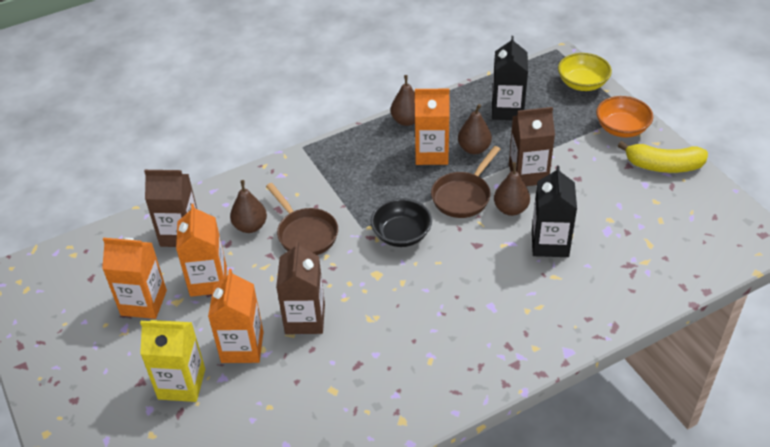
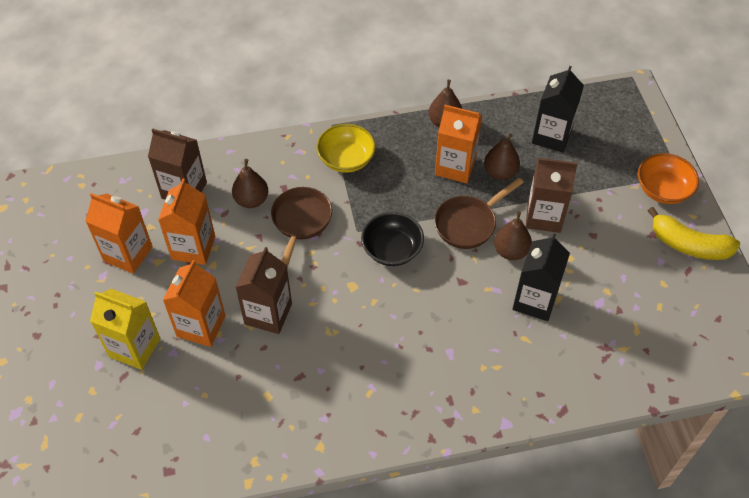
camera: 15 degrees right, 10 degrees up
(305, 233) = (300, 222): brown pan -> brown pan turned 150 degrees counterclockwise
(582, 84) = (643, 125): yellow bowl -> yellow bowl (346, 159)

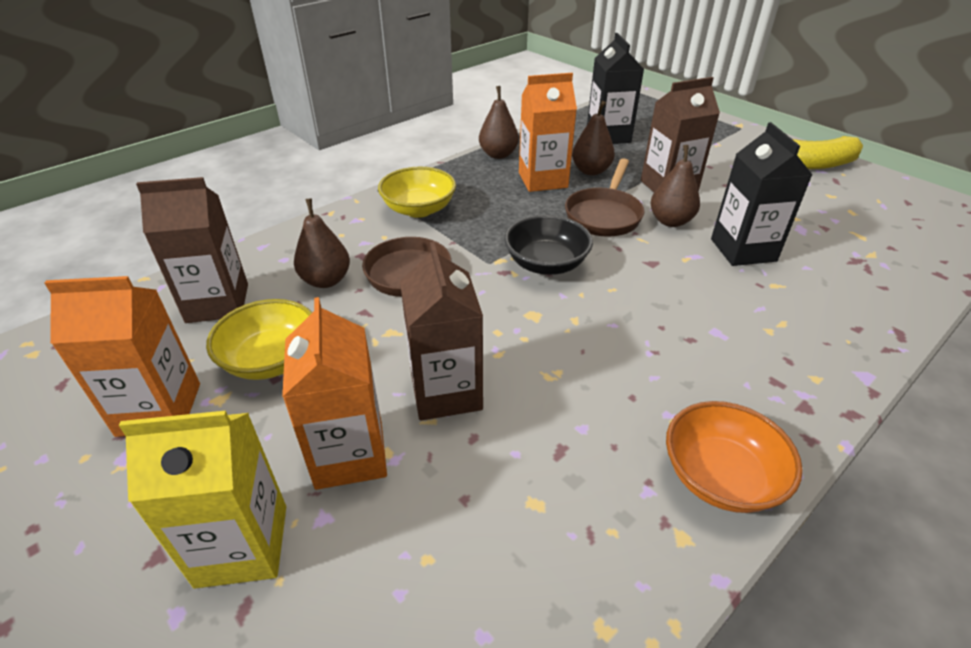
camera: 30 degrees left, 15 degrees down
(193, 247) = (271, 359): orange carton -> yellow bowl
(663, 189) = (741, 139): orange bowl -> orange bowl (720, 477)

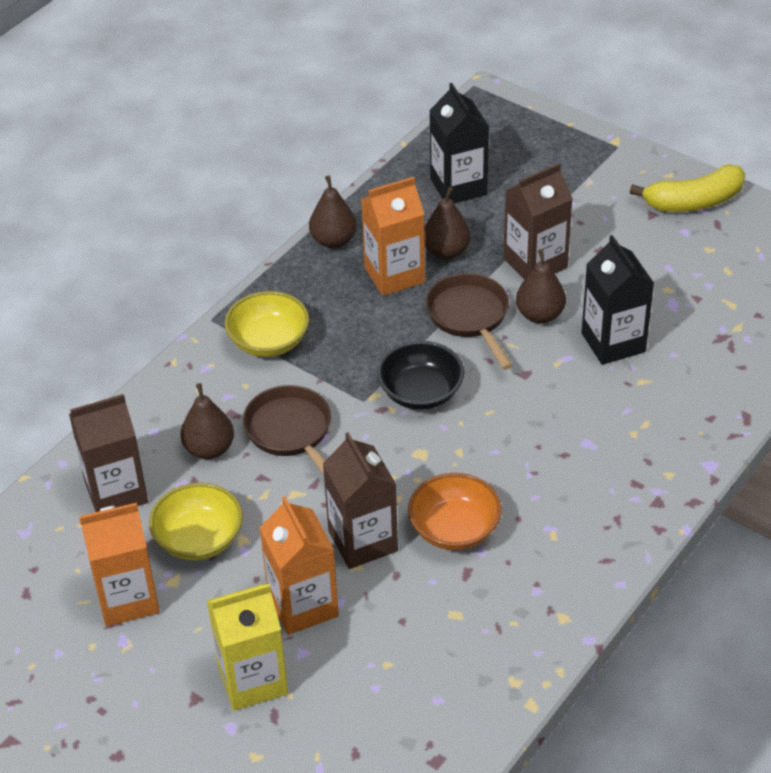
camera: 10 degrees left, 5 degrees up
(604, 215) = (470, 317): brown pan -> brown pan turned 150 degrees clockwise
(720, 477) = (589, 570): orange bowl -> orange bowl (454, 529)

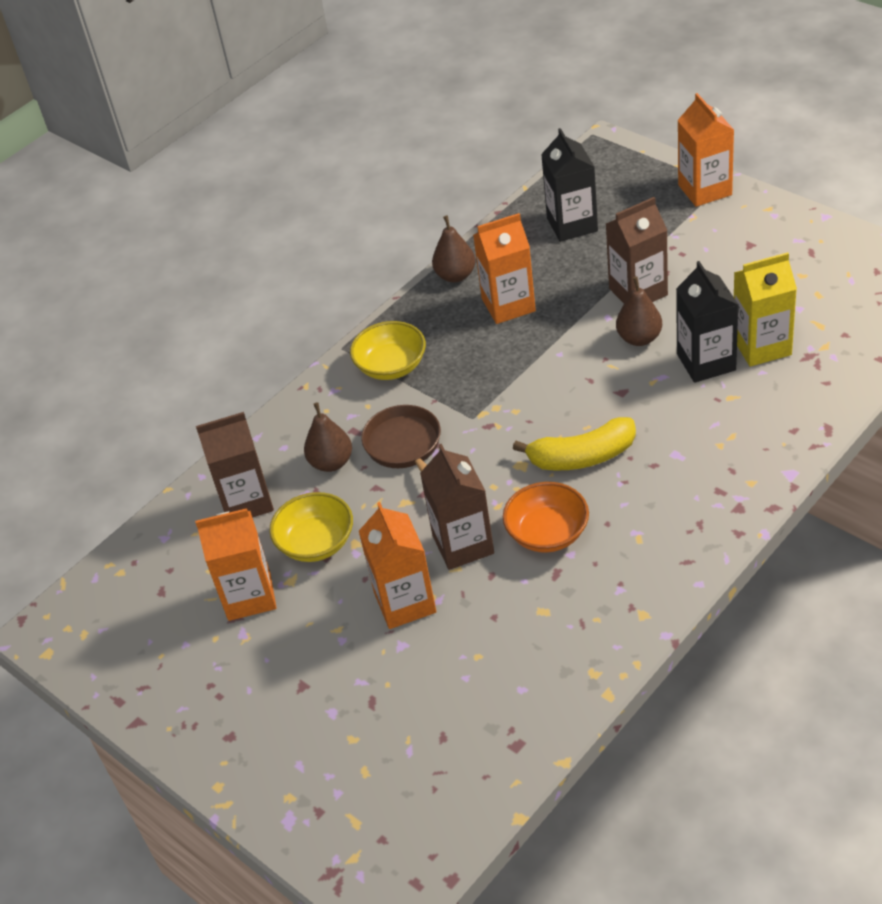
camera: 10 degrees right, 0 degrees up
(252, 680) = (355, 670): yellow carton -> yellow carton (761, 346)
(421, 392) = (525, 410): black bowl -> none
(446, 251) = (557, 283): brown pear -> none
(470, 317) = (574, 342): brown pan -> none
(600, 152) = (705, 190): none -> orange carton
(693, 201) = (790, 232): yellow banana -> yellow banana (582, 456)

